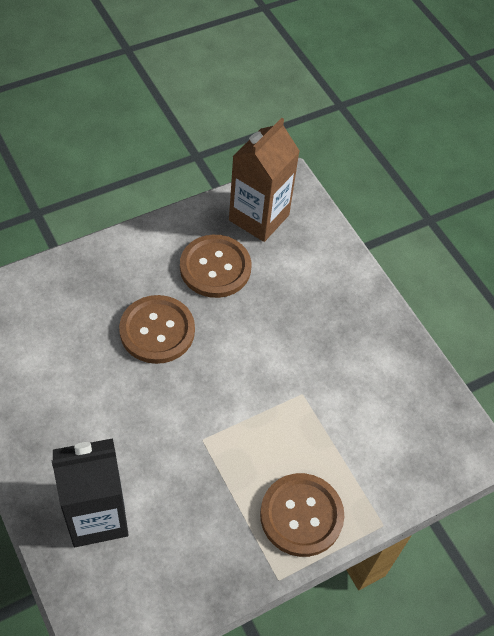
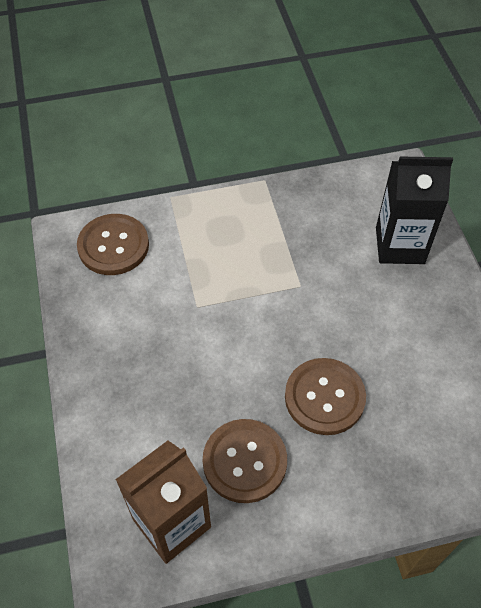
camera: 160 degrees left, 0 degrees up
(301, 515) = (233, 215): brown button -> brown button (113, 246)

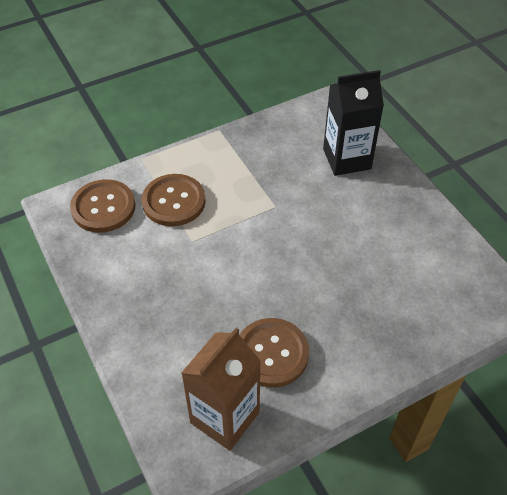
camera: 15 degrees left, 5 degrees down
(324, 397) = (322, 288): brown button -> brown button (173, 201)

